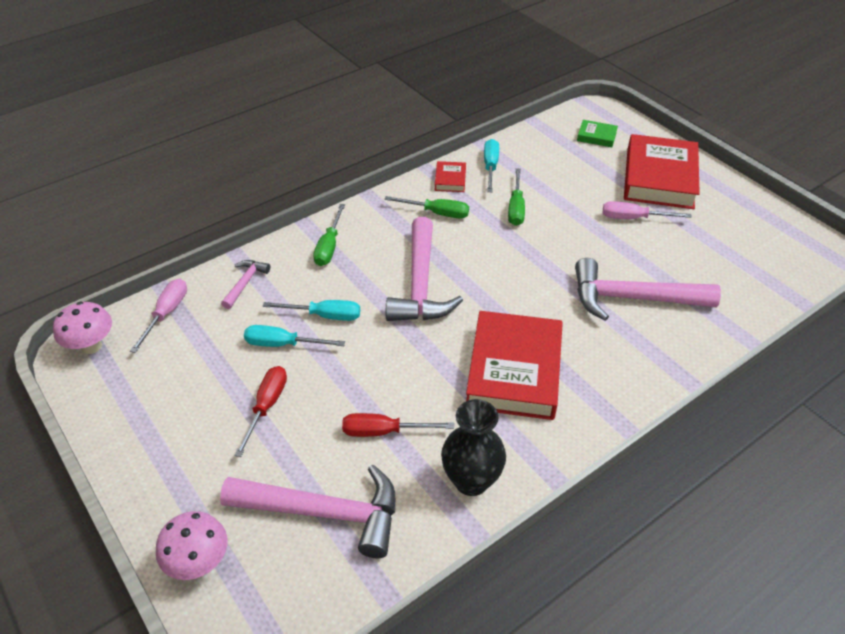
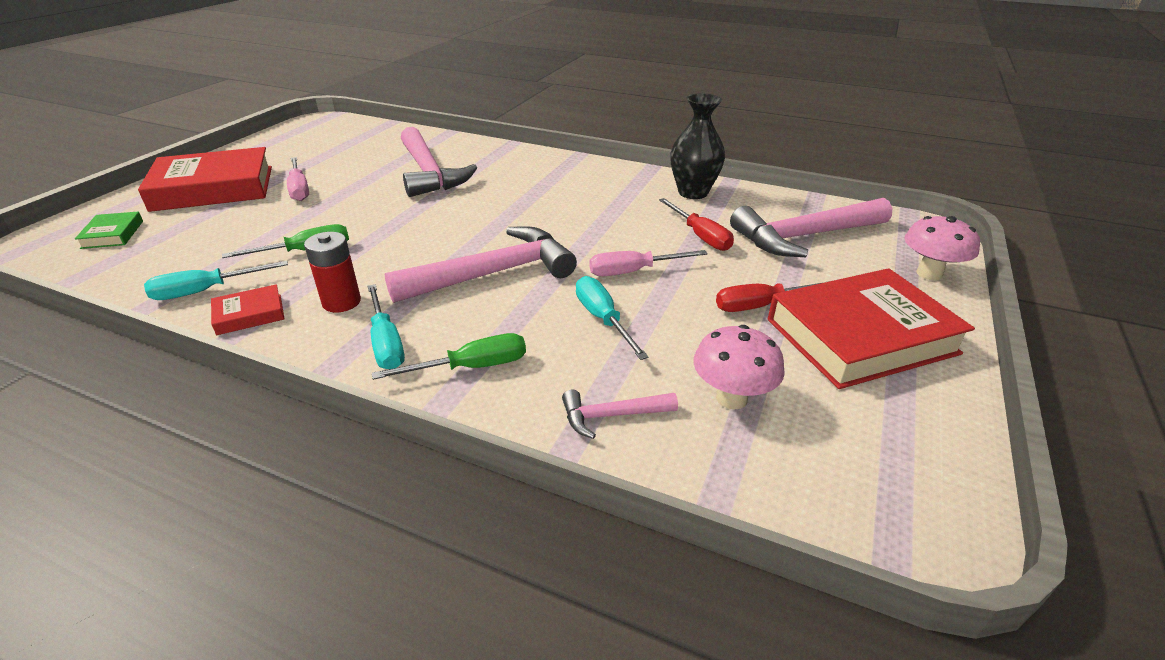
camera: 120 degrees left, 10 degrees down
(91, 346) = (899, 522): pink mushroom -> pink mushroom (731, 398)
(166, 313) = (749, 470): pink screwdriver -> pink screwdriver (633, 271)
(283, 344) = (676, 331): turquoise screwdriver -> turquoise screwdriver (386, 343)
(325, 513) = (804, 236): pink hammer -> pink hammer turned 90 degrees counterclockwise
(437, 213) = (341, 302): green screwdriver -> red battery
(514, 370) = (567, 200): red book -> red book (861, 336)

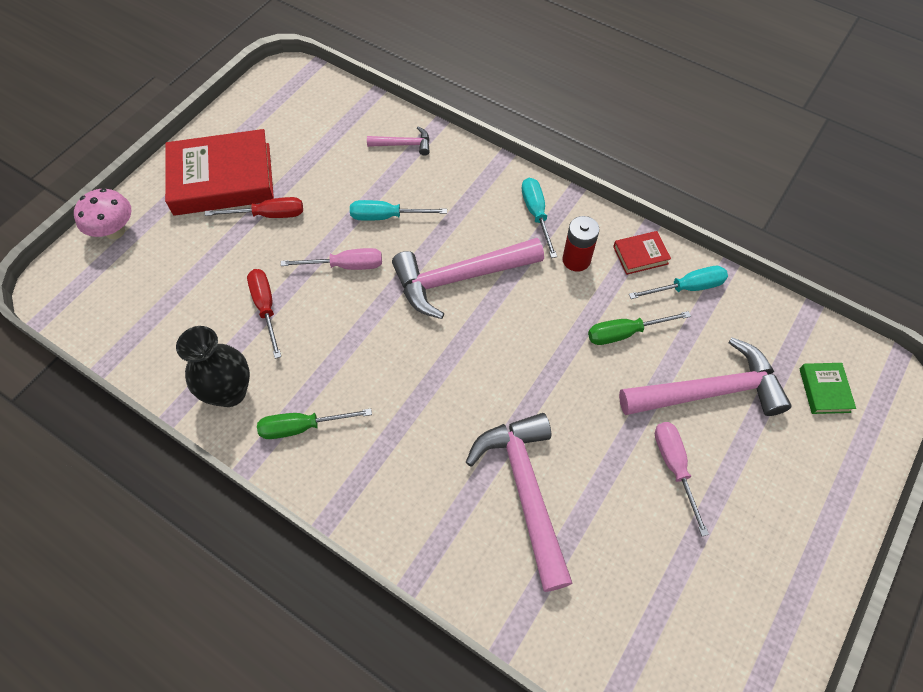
camera: 170 degrees left, 25 degrees up
(214, 188) = (778, 486): red book -> none
(471, 367) = (480, 187): green screwdriver -> green screwdriver (302, 427)
(603, 319) = (386, 216): turquoise screwdriver -> turquoise screwdriver turned 105 degrees clockwise
(731, 398) = (333, 146): pink mushroom -> none
(804, 236) = (173, 294): pink hammer -> pink hammer (710, 391)

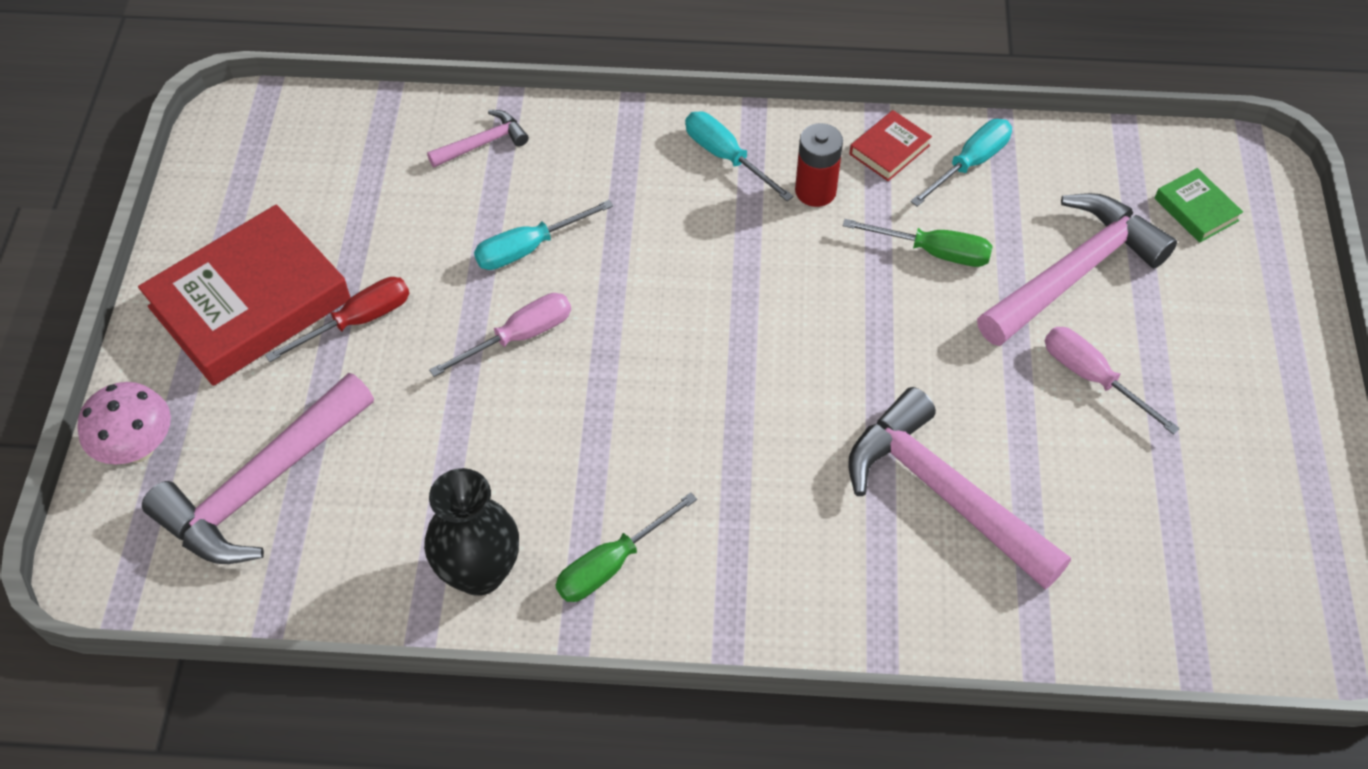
camera: 30 degrees left, 5 degrees down
(266, 308) = (447, 443): red screwdriver -> none
(459, 278) = (683, 282): pink hammer -> pink hammer (260, 486)
(625, 333) = (933, 252): green screwdriver -> green screwdriver turned 120 degrees counterclockwise

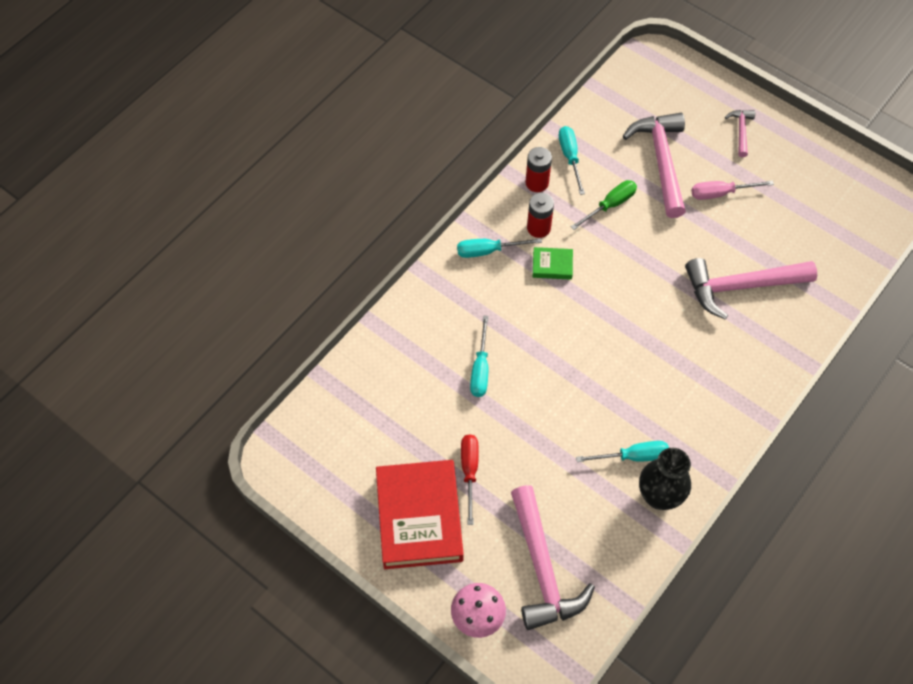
camera: 55 degrees left, 5 degrees up
(483, 143) = (393, 351): pink hammer -> pink hammer (741, 131)
(519, 336) = (533, 404): pink screwdriver -> none
(523, 503) = (633, 456): none -> turquoise screwdriver
(612, 564) = (691, 438): green screwdriver -> none
(889, 150) = (537, 183): red book -> red battery
(1196, 209) = (661, 94): green book -> green book (552, 265)

